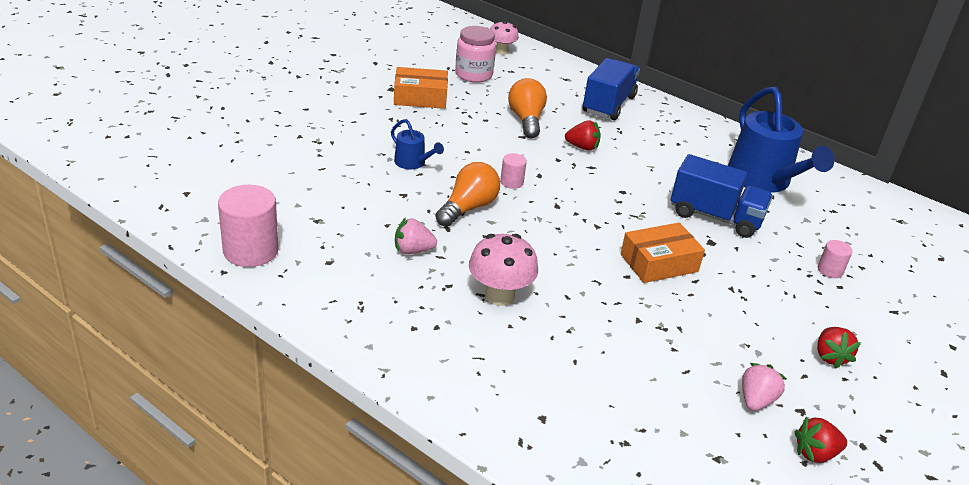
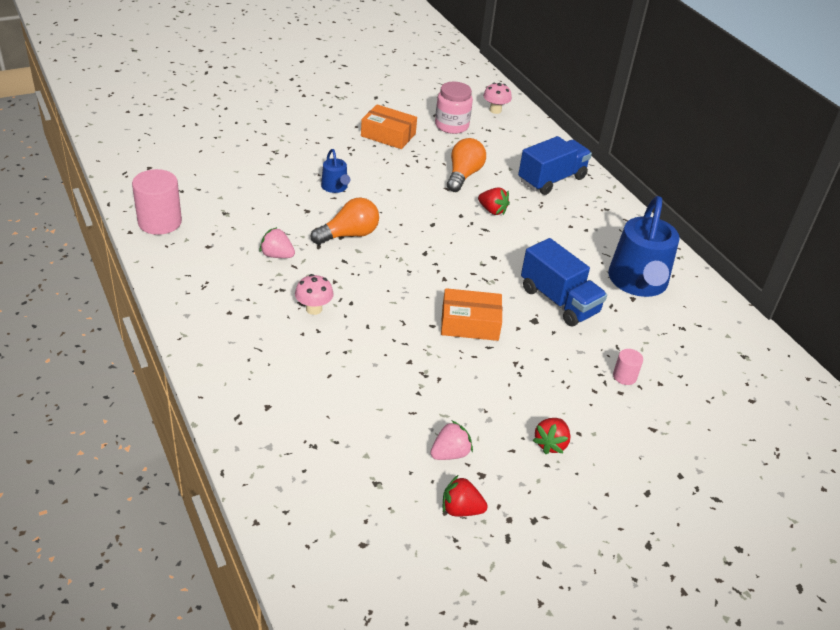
camera: 25 degrees right, 5 degrees up
(499, 296) = (314, 309): pink mushroom -> pink mushroom, size x0.66
(511, 182) = (403, 224): pink cylinder -> none

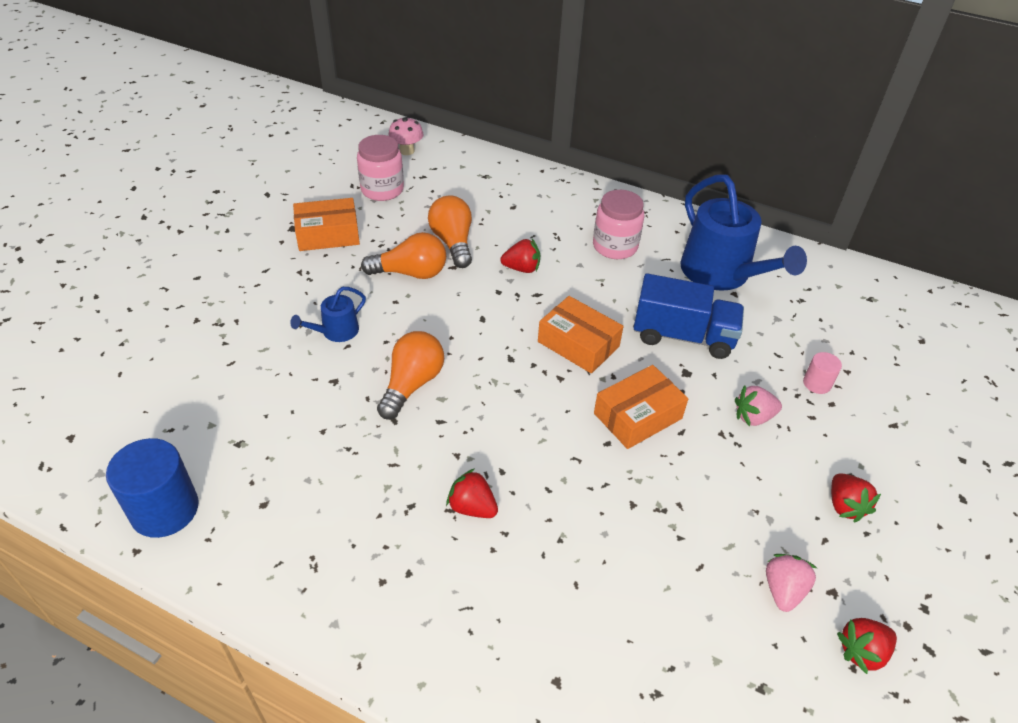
camera: 35 degrees left, 5 degrees up
(160, 222) = (165, 509): pink cylinder -> blue cylinder
(277, 255) = (360, 463): pink strawberry -> pink strawberry (753, 417)
(314, 309) = (472, 507): pink mushroom -> red strawberry
(335, 187) = (336, 331): blue watering can -> blue watering can turned 105 degrees clockwise
(416, 179) = (411, 273): none -> orange light bulb
(479, 268) = (578, 344): none -> orange box
(551, 180) = (538, 203): blue truck -> none
(576, 229) = (615, 246): none -> pink jar

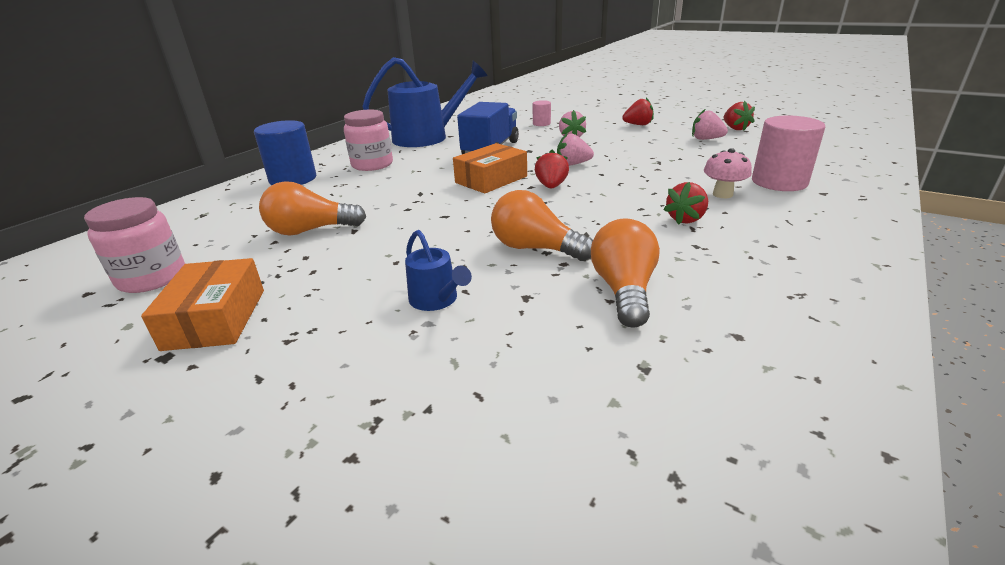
camera: 80 degrees left, 15 degrees down
(165, 509) = (795, 432): blue cylinder -> blue cylinder (293, 179)
(407, 151) = (80, 262): pink mushroom -> pink mushroom (722, 194)
(411, 273) = (349, 253): orange light bulb -> orange light bulb (624, 290)
(522, 268) = (379, 198): red strawberry -> red strawberry (551, 186)
(593, 638) = (779, 182): none -> pink cylinder
(637, 416) = (572, 164): orange box -> pink strawberry

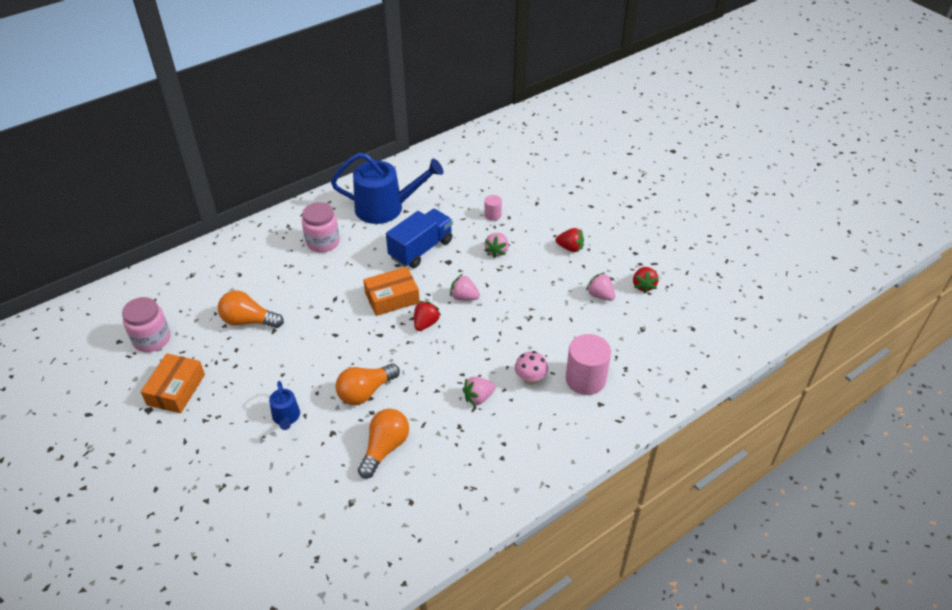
camera: 20 degrees right, 15 degrees up
(293, 179) = (260, 245): blue cylinder -> none
(535, 248) = (365, 392): orange light bulb -> orange light bulb turned 90 degrees counterclockwise
(685, 219) = (478, 397): red strawberry -> pink strawberry

